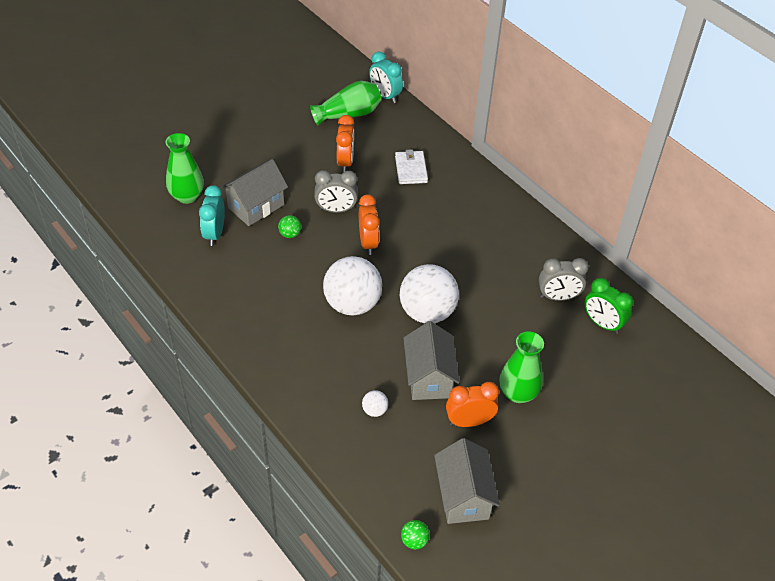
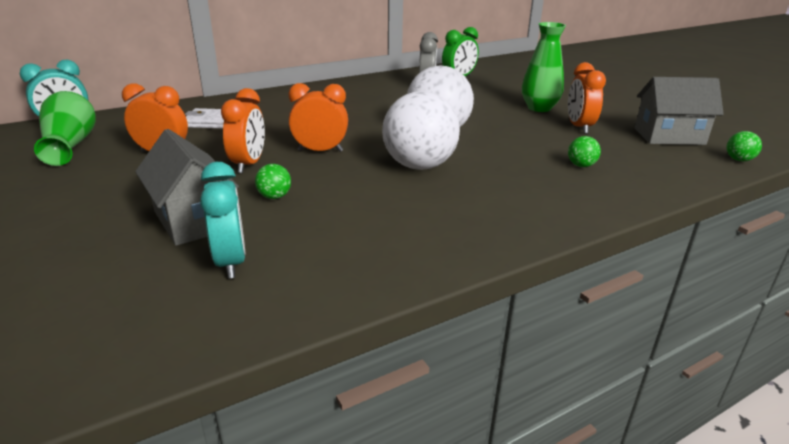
camera: 80 degrees left, 20 degrees down
(187, 196) = (103, 290): green vase -> none
(214, 234) = (231, 262): turquoise clock -> turquoise clock turned 120 degrees counterclockwise
(336, 210) = (249, 164): grey clock -> orange clock
(374, 410) = (581, 165): white ball -> green ball
(429, 377) = (528, 138): grey house -> none

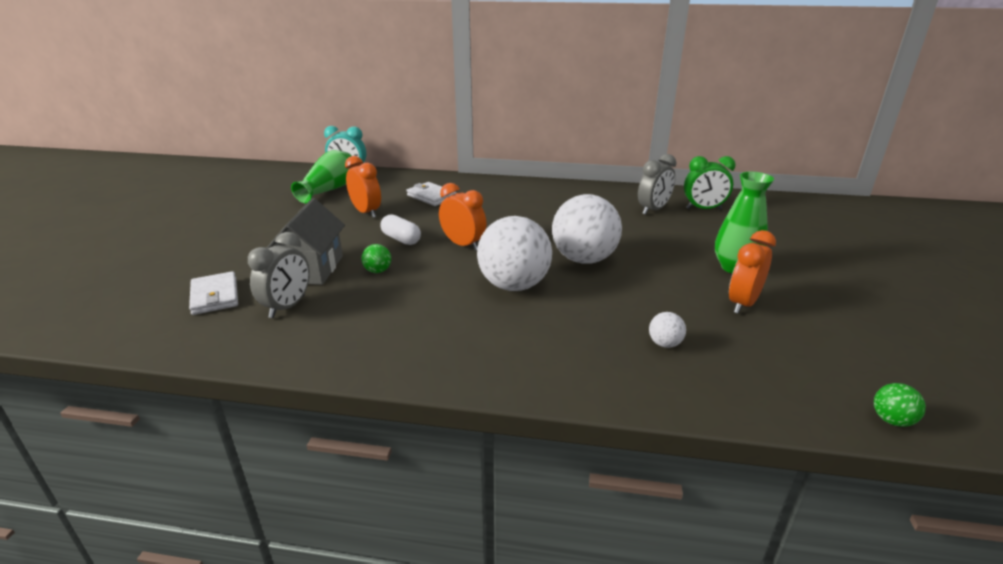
camera: 40 degrees right, 0 degrees up
(109, 290) = (215, 296): none -> white wallet
(231, 262) = (287, 307): turquoise clock -> grey clock
(249, 164) = (401, 239): orange clock -> white capsule
(581, 165) = (664, 344): green ball -> white ball
(669, 136) = (843, 355): grey house -> none

